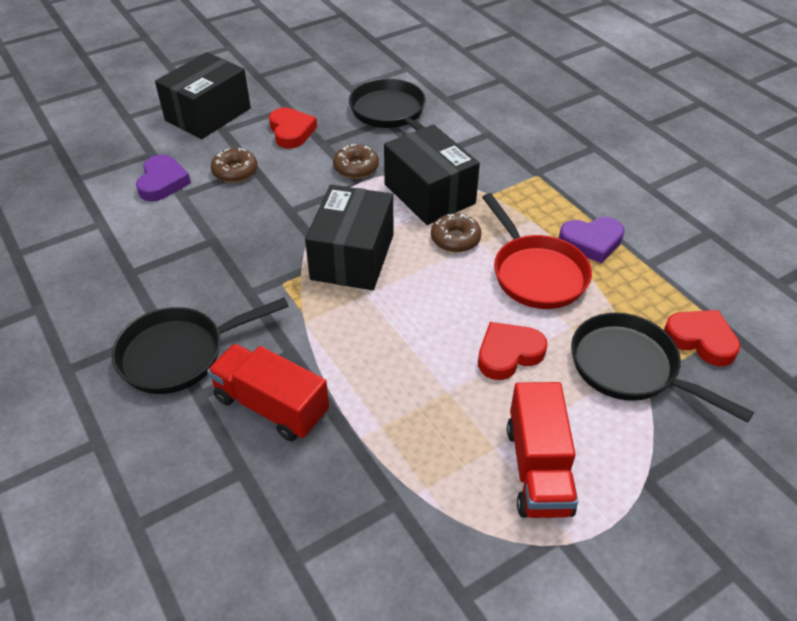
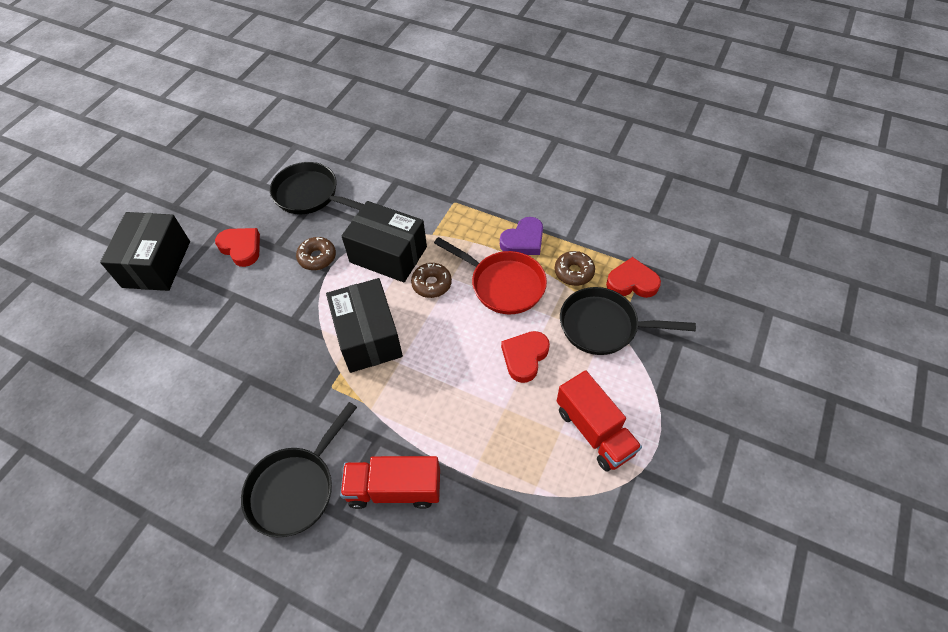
camera: 30 degrees left, 10 degrees up
(162, 182) = (165, 347): purple heart -> none
(235, 171) = (221, 307): brown donut -> brown donut (574, 272)

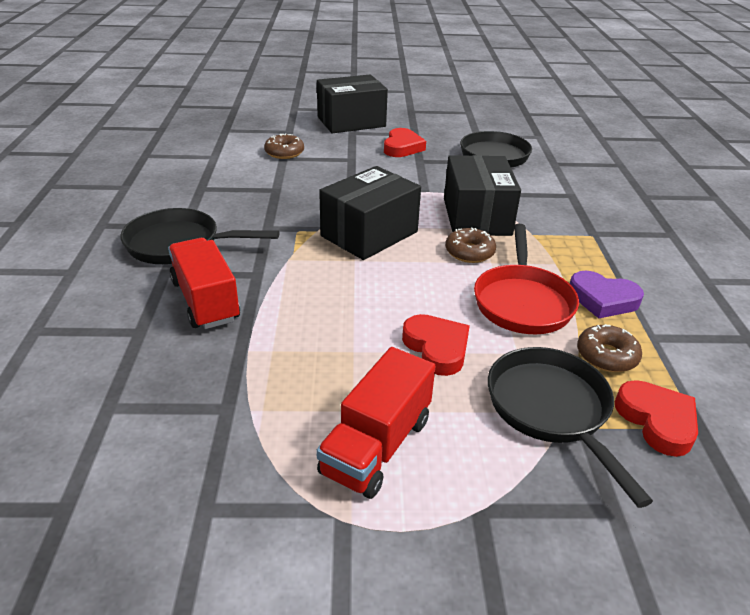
camera: 60 degrees right, 20 degrees down
(317, 257) = (431, 182): brown donut -> brown donut (284, 153)
(524, 357) = (437, 348): red heart -> red heart turned 60 degrees clockwise

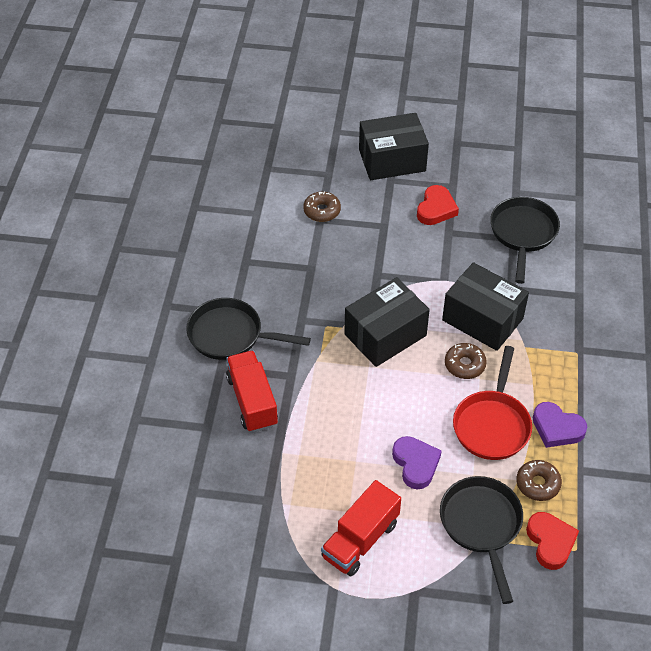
camera: 10 degrees right, 15 degrees up
(437, 348) = (415, 464): red heart -> purple heart
(476, 216) = (482, 319): black box -> black box turned 60 degrees counterclockwise

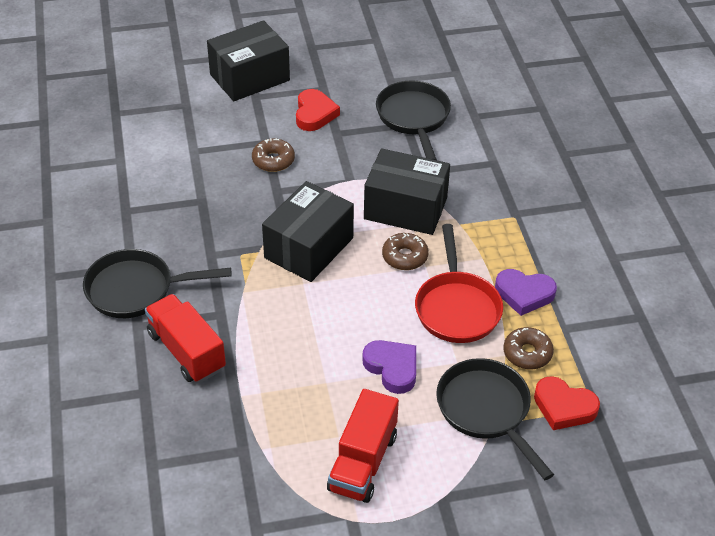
camera: 20 degrees left, 5 degrees down
(322, 211) = (192, 142): brown donut -> brown donut (273, 160)
(550, 542) = (564, 407): red heart -> red heart turned 150 degrees clockwise

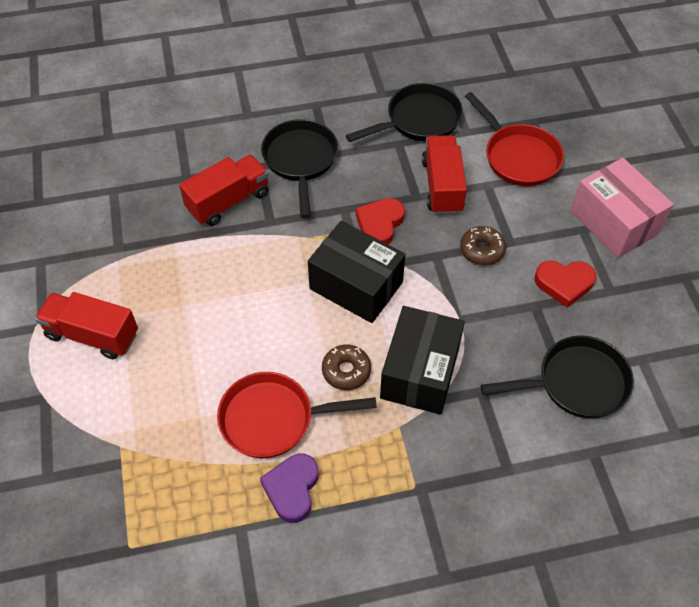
camera: 90 degrees right, 10 degrees up
(161, 127) = (518, 156): none -> red pan
(191, 181) = (442, 186): none -> red truck
(249, 77) = (614, 222): black box -> pink box
(392, 368) = (197, 358): purple heart -> none
(486, 411) = (137, 441): black pan -> black pan (418, 120)
(527, 353) = (207, 485): brown donut -> none
(564, 407) = (133, 517): red heart -> red heart (380, 224)

